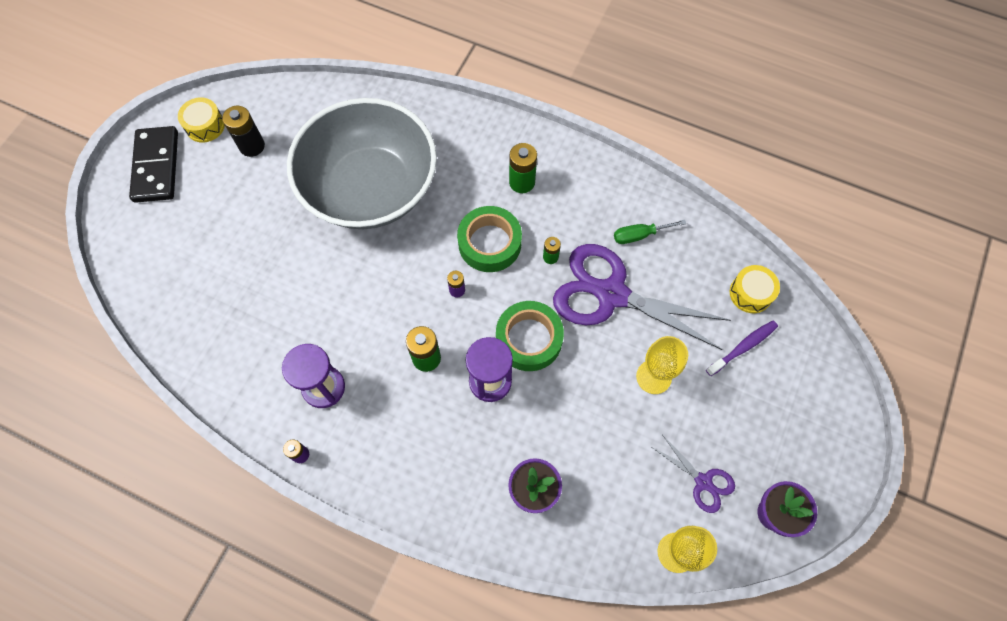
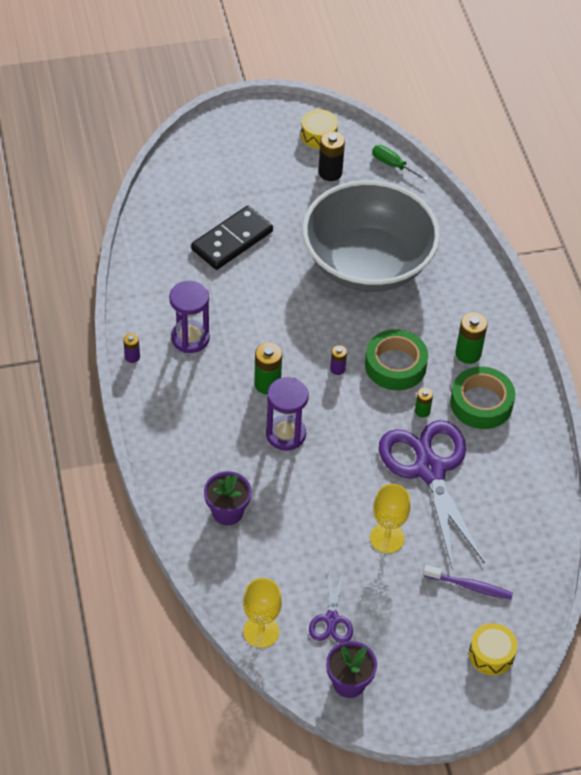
camera: 50 degrees right, 15 degrees down
(156, 166) = (260, 132): black domino -> black domino (232, 240)
(529, 339) = (341, 438): green tape -> green tape (481, 403)
(639, 235) = (500, 459): green screwdriver -> green screwdriver (393, 165)
(750, 293) = (523, 566): yellow drum -> yellow drum (491, 654)

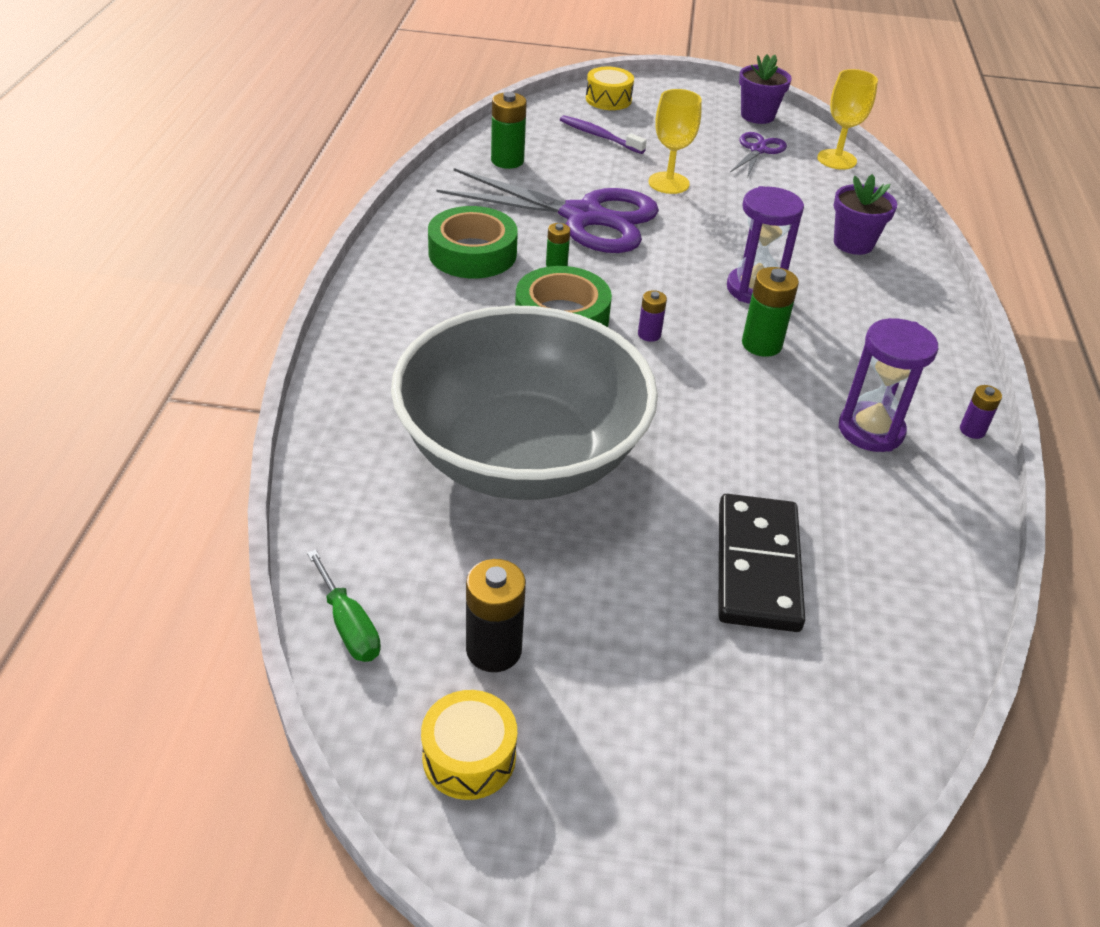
camera: 160 degrees left, 10 degrees down
(232, 240) = (758, 566): black domino -> black domino turned 60 degrees counterclockwise
(429, 469) = (584, 217): purple scissors -> purple scissors turned 75 degrees counterclockwise
(468, 353) = (448, 303): green battery -> green battery (507, 161)

